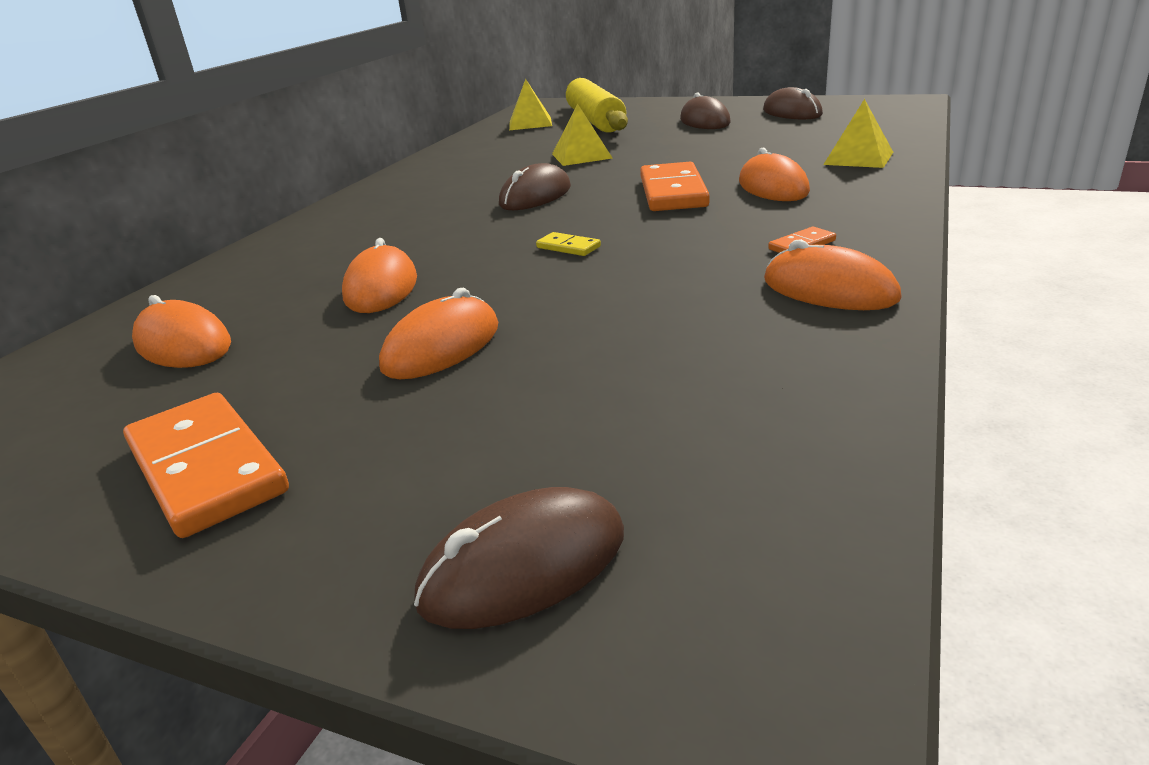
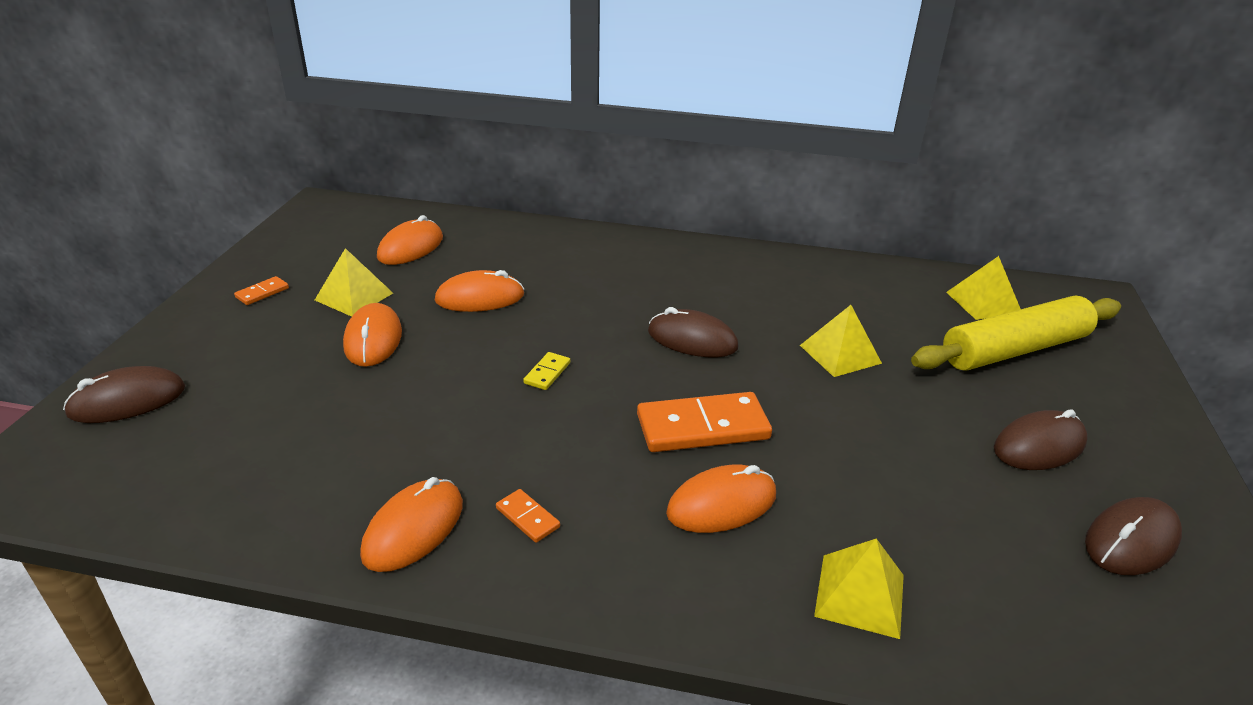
camera: 75 degrees right, 5 degrees up
(206, 468) = (262, 293): orange domino -> orange domino, size x0.46
(301, 374) = (354, 296): none -> yellow pyramid
(441, 346) = (373, 339): orange mouse -> orange mouse turned 60 degrees clockwise
(524, 566) = (127, 401): brown mouse -> brown mouse turned 75 degrees counterclockwise

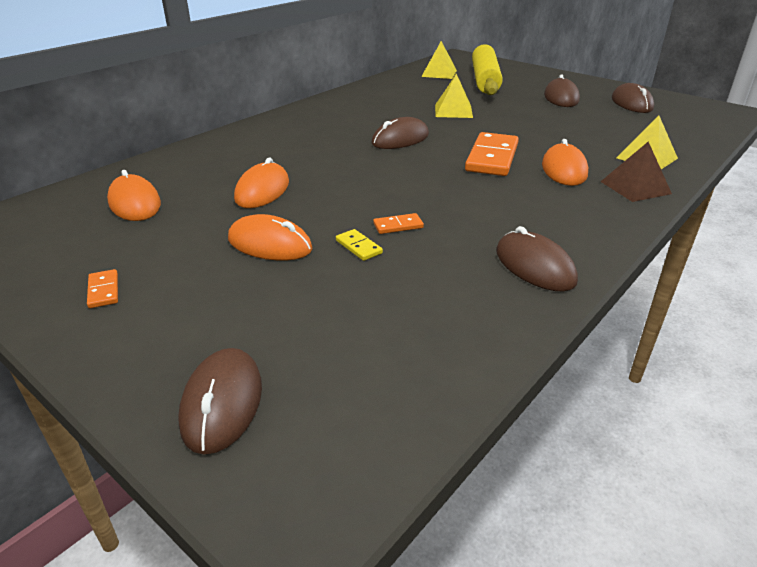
camera: 60 degrees left, 0 degrees up
(354, 296) = (183, 242): yellow pyramid -> none
(413, 529) = (534, 266): orange mouse -> brown mouse
(527, 518) = (545, 225): orange domino -> orange domino (398, 226)
(547, 373) = (392, 187): yellow domino -> yellow domino (358, 247)
(720, 594) = (635, 187): none -> brown pyramid

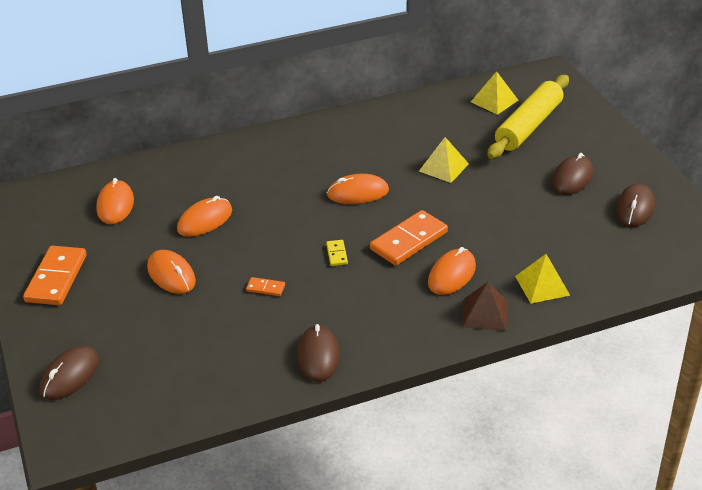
camera: 30 degrees right, 5 degrees up
(104, 291) = (56, 278): orange domino -> orange domino, size x2.19
(358, 247) = (223, 297): yellow domino -> yellow domino (337, 254)
(400, 139) = (358, 193): brown mouse -> orange mouse

